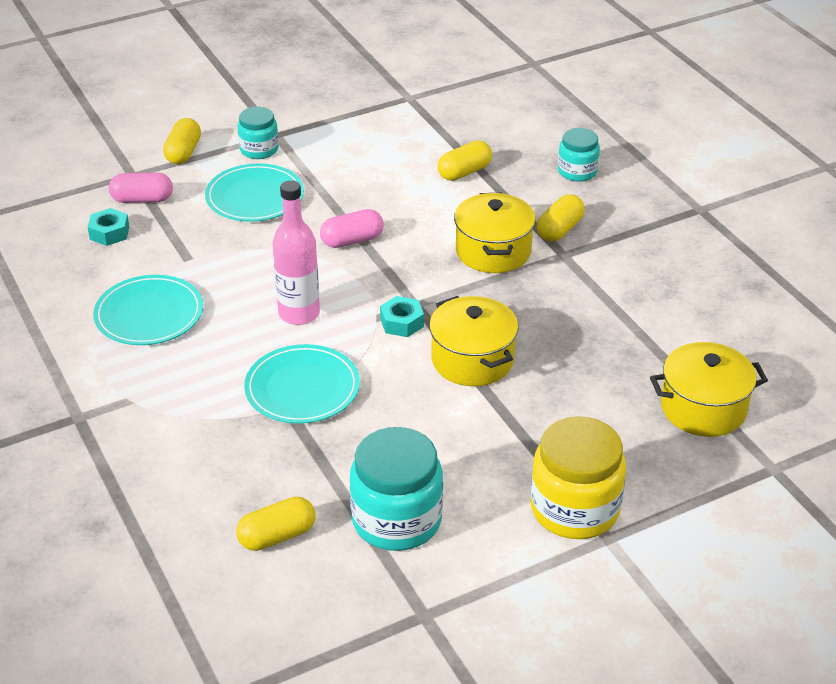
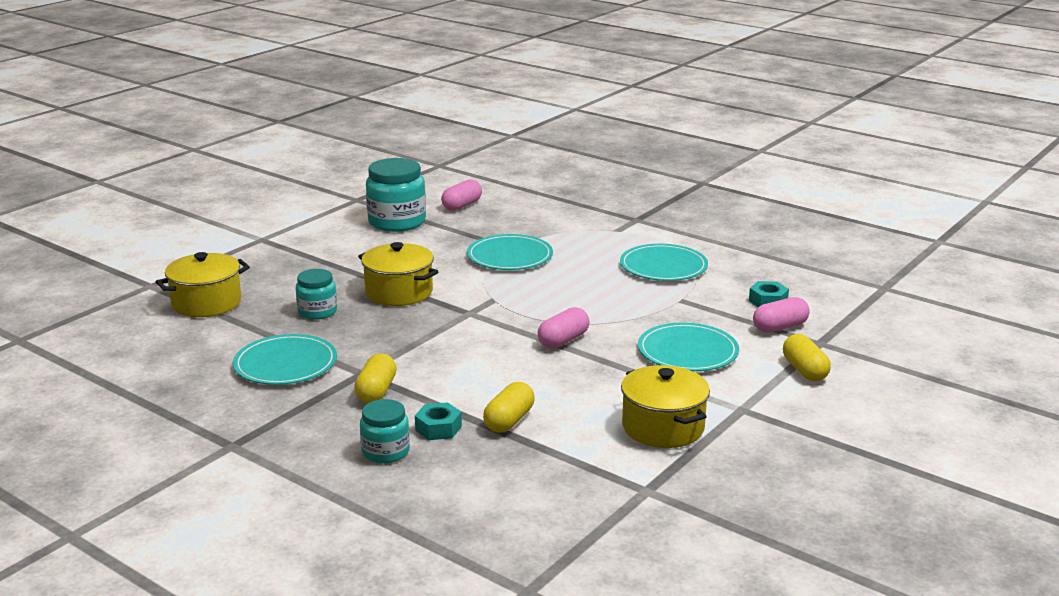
camera: 155 degrees right, 15 degrees down
(259, 149) = (738, 391): turquoise jar -> turquoise jar (317, 312)
(277, 536) = (462, 205): yellow capsule -> pink capsule
(299, 313) = (555, 289): pink bottle -> none
(401, 322) = (470, 300): turquoise nut -> turquoise nut (438, 428)
(493, 251) = (430, 360): yellow pot -> yellow pot (663, 427)
(575, 509) = (287, 245): yellow jar -> none
(633, 285) = (285, 364): none -> turquoise plate

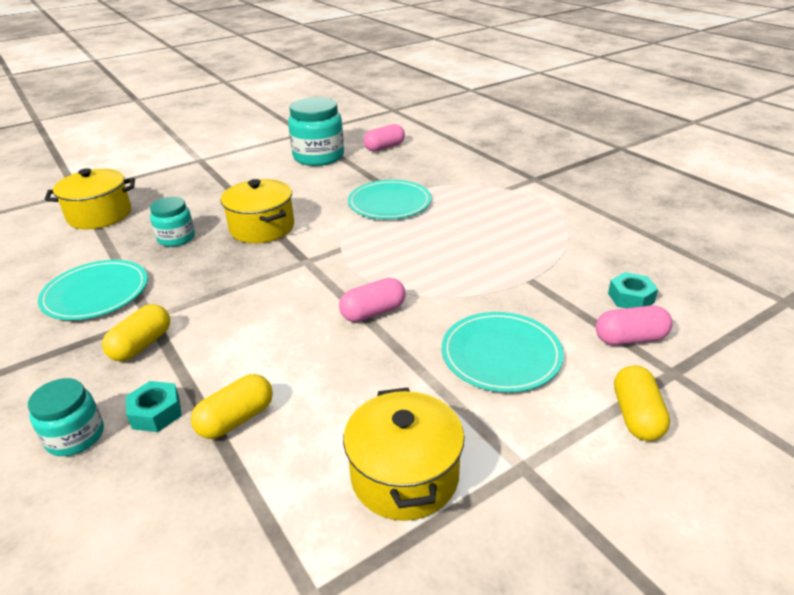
camera: 20 degrees right, 10 degrees up
(663, 266) = (533, 235): turquoise plate -> none

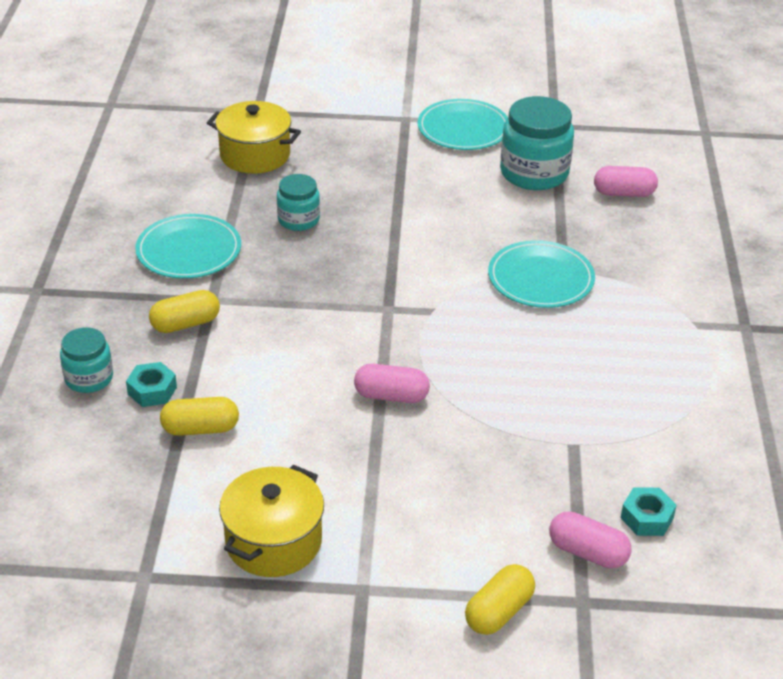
camera: 35 degrees right, 5 degrees up
(262, 228) = (385, 247): yellow pot -> none
(501, 354) = (453, 497): turquoise plate -> turquoise plate (463, 129)

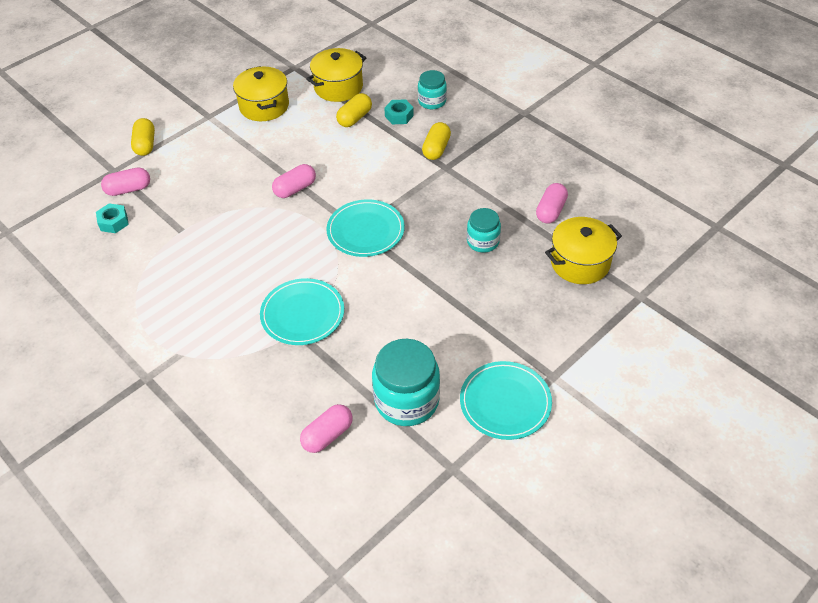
camera: 135 degrees right, 10 degrees up
(146, 490) = (338, 87): none -> yellow pot
(189, 250) = (501, 181): turquoise plate -> turquoise plate (365, 230)
(200, 199) = (550, 211): none -> pink capsule

